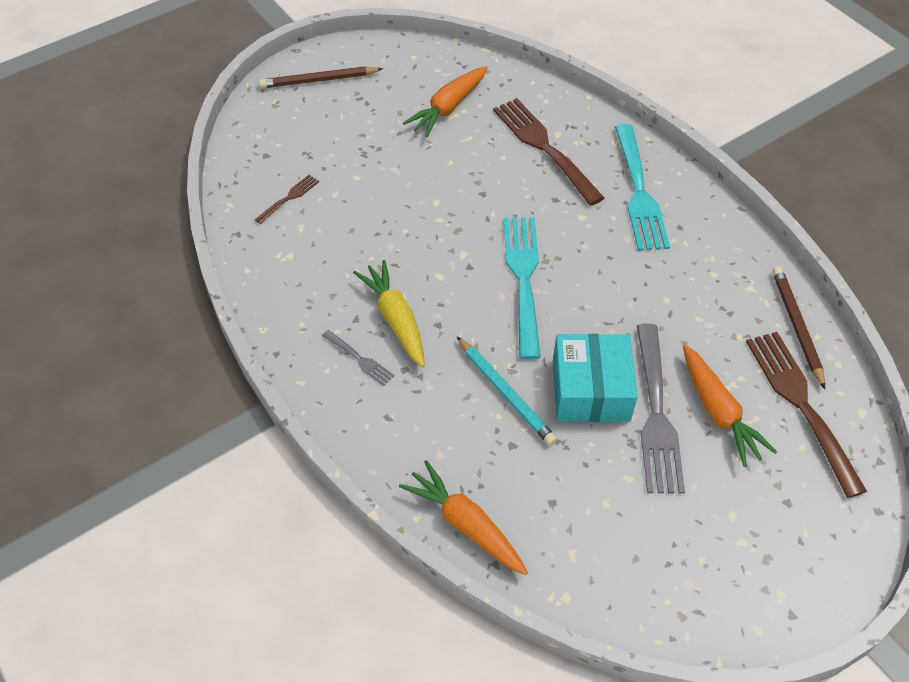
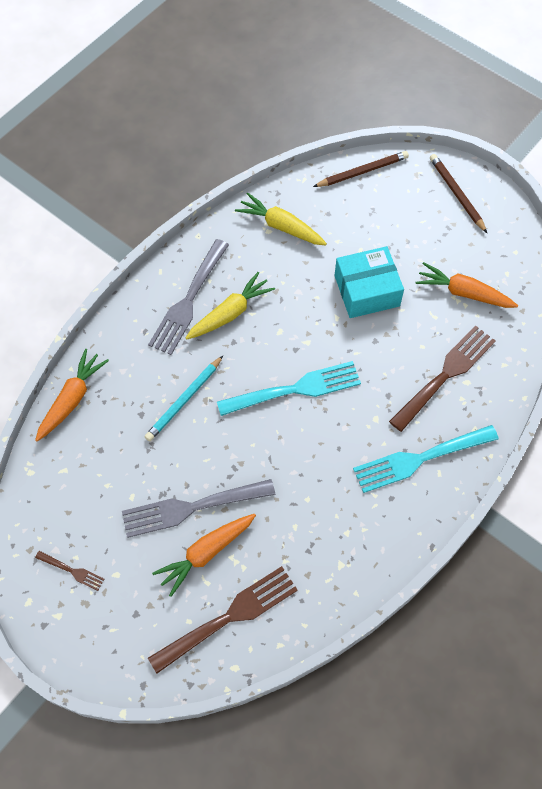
camera: 75 degrees right, 10 degrees up
(289, 198) = (323, 213): brown fork -> brown fork (72, 571)
(289, 241) = (281, 226): none -> yellow carrot
(359, 359) = (188, 300): grey fork -> grey fork, size x2.14
(590, 390) = (202, 457): turquoise box -> turquoise box (367, 290)
(797, 327) = (309, 607): brown pencil -> brown pencil (362, 171)

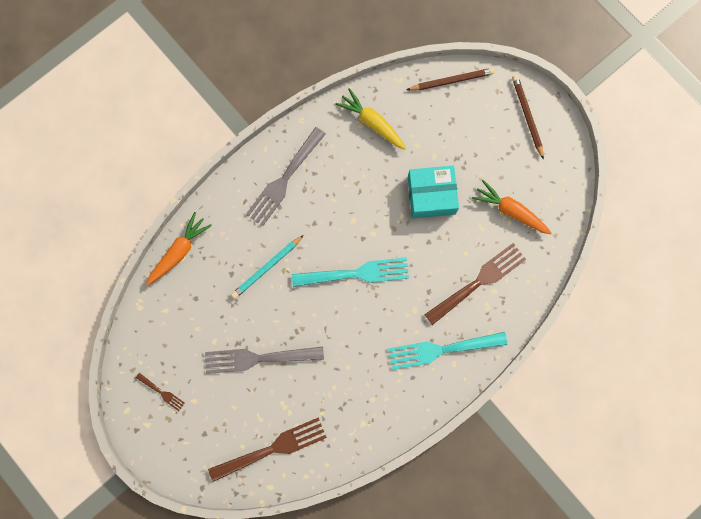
camera: 10 degrees right, 15 degrees up
(206, 553) = (263, 396): orange carrot -> none
(230, 313) = (316, 197): yellow carrot -> none

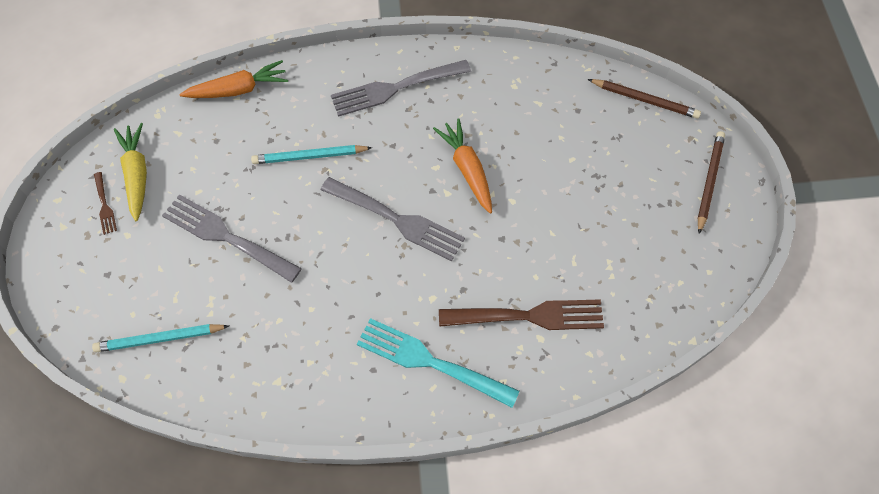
camera: 35 degrees right, 15 degrees down
(272, 449) = (160, 339): brown fork -> turquoise pencil
(356, 273) = (397, 220): turquoise fork -> grey fork
(372, 123) = (528, 90): yellow carrot -> yellow carrot (137, 175)
(431, 195) = (540, 194): turquoise box -> none
(511, 211) = (621, 265): orange carrot -> orange carrot (467, 169)

